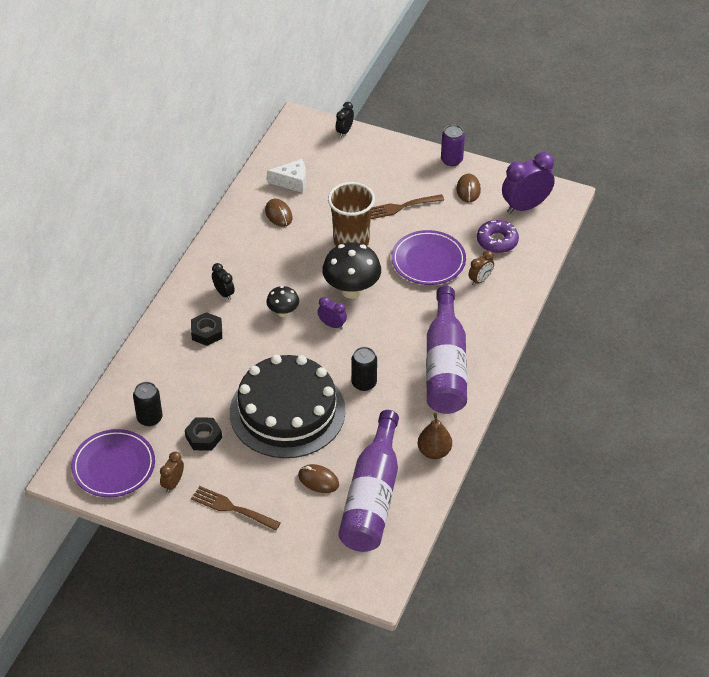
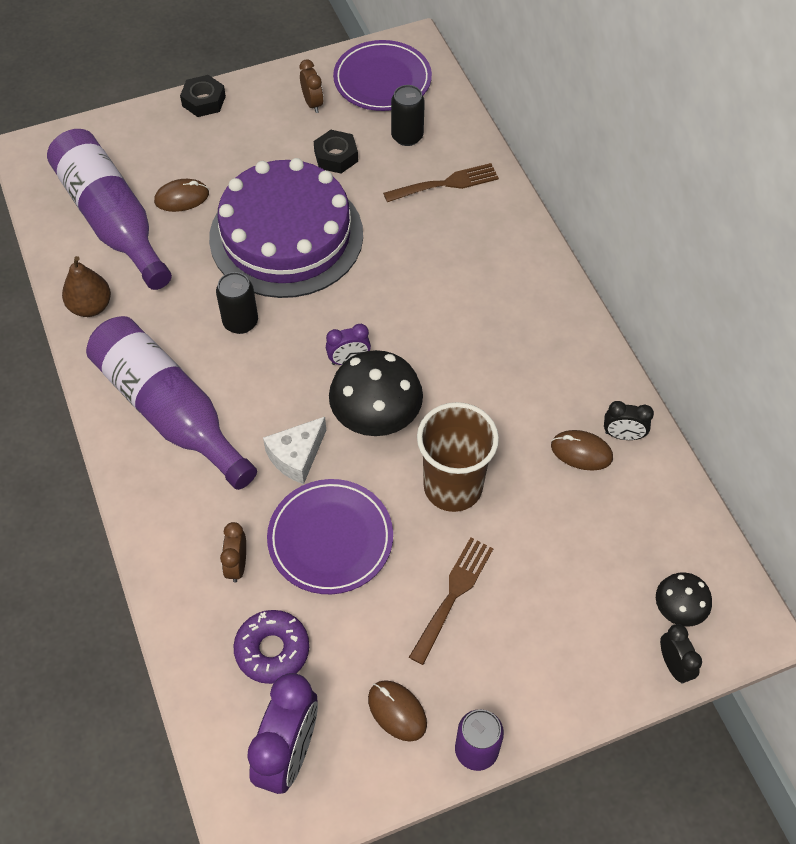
camera: 135 degrees right, 10 degrees up
(207, 332) = (466, 250): black nut -> black nut (204, 101)
(224, 293) = (506, 304): black clock -> black clock (623, 435)
(232, 508) = (235, 121): brown fork -> brown fork (446, 184)
(283, 312) = (418, 332): black mushroom -> black mushroom (677, 610)
(287, 411) = (286, 236): black cake -> purple cake
(292, 182) = (628, 514): white cheese -> white cheese (296, 456)

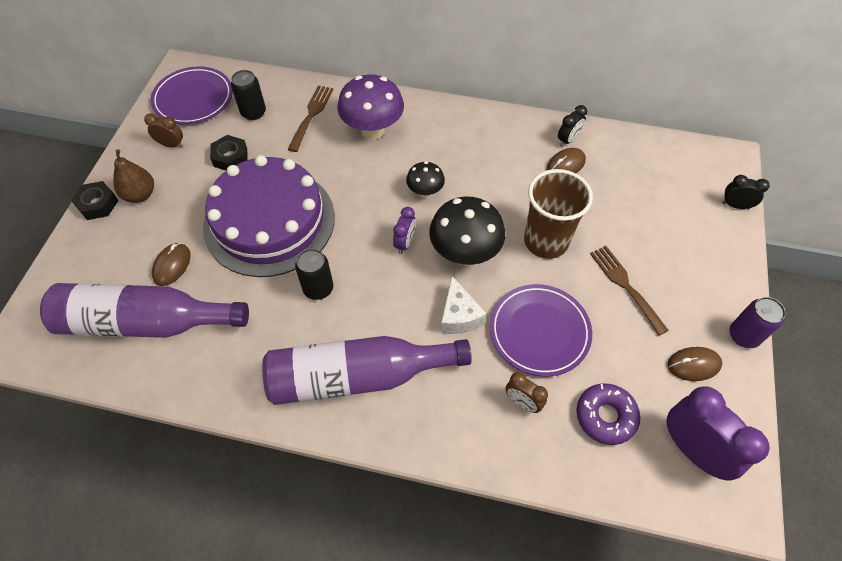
camera: 55 degrees left, 0 degrees up
(91, 306) = (214, 382): brown pear -> brown pear (140, 195)
(472, 247) = (373, 130): none -> purple mushroom
(677, 610) = (701, 183): black mushroom -> black mushroom (425, 192)

